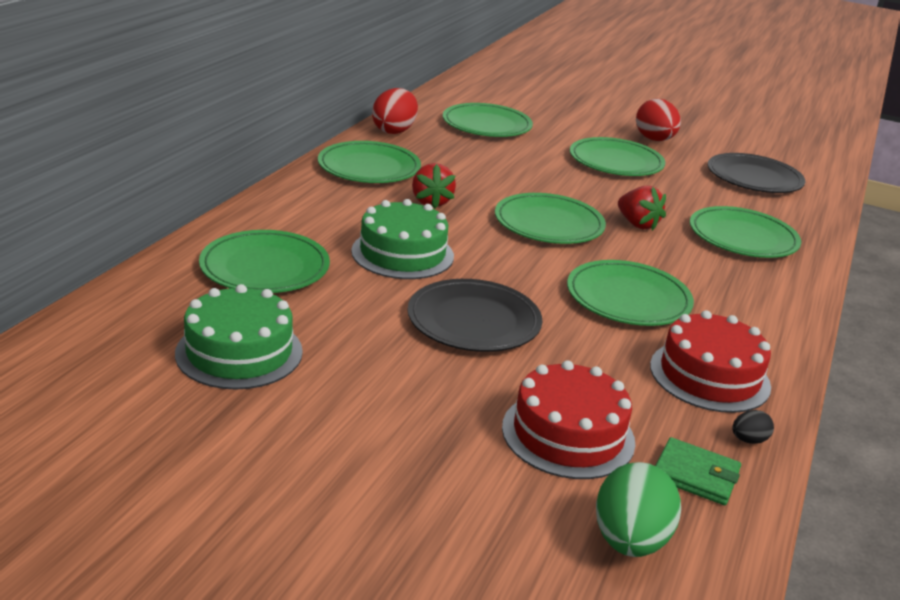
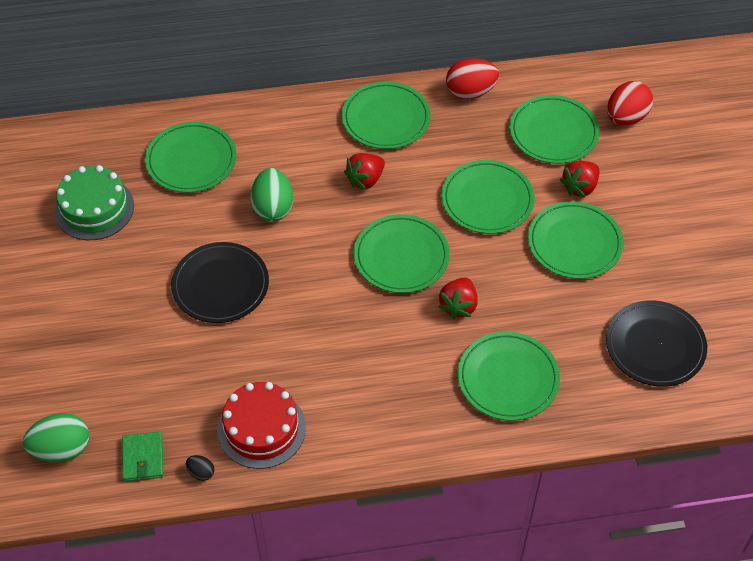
camera: 60 degrees right, 25 degrees up
(402, 253) = (273, 208): green cake -> green egg
(558, 139) = (580, 187): none -> red strawberry
(568, 434) = (135, 384): red cake -> none
(628, 298) = (327, 348): green plate -> green plate (487, 200)
(654, 140) = (663, 246): red egg -> red egg (626, 117)

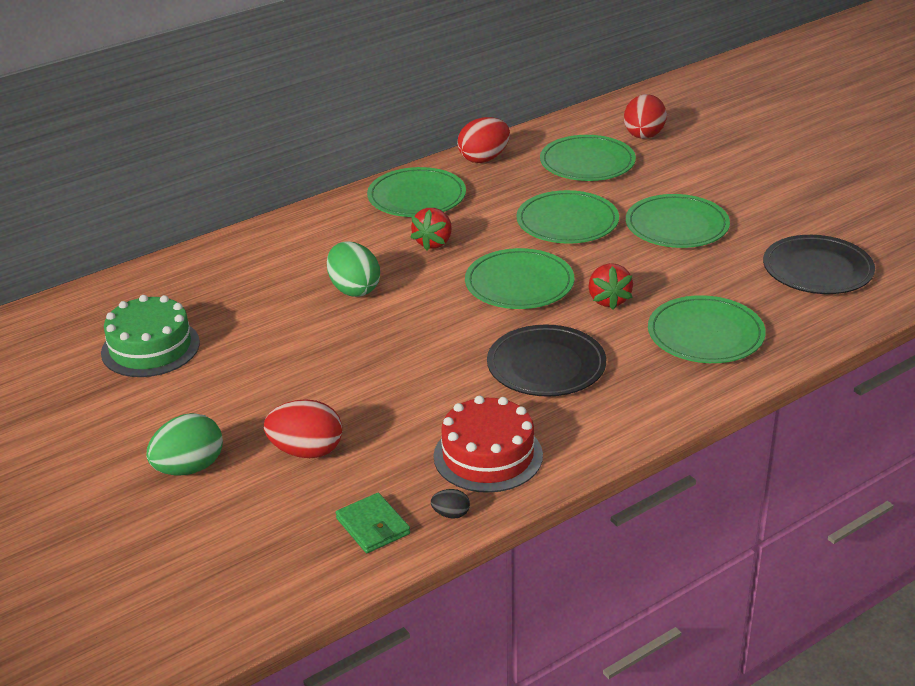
camera: 25 degrees left, 20 degrees down
(62, 449) = (267, 553): green egg -> green egg (189, 468)
(141, 364) = (306, 451): none -> red egg
(191, 160) = (234, 281): green plate -> none
(220, 285) = (346, 362): black plate -> black plate (546, 365)
(580, 187) = (646, 189): red strawberry -> none

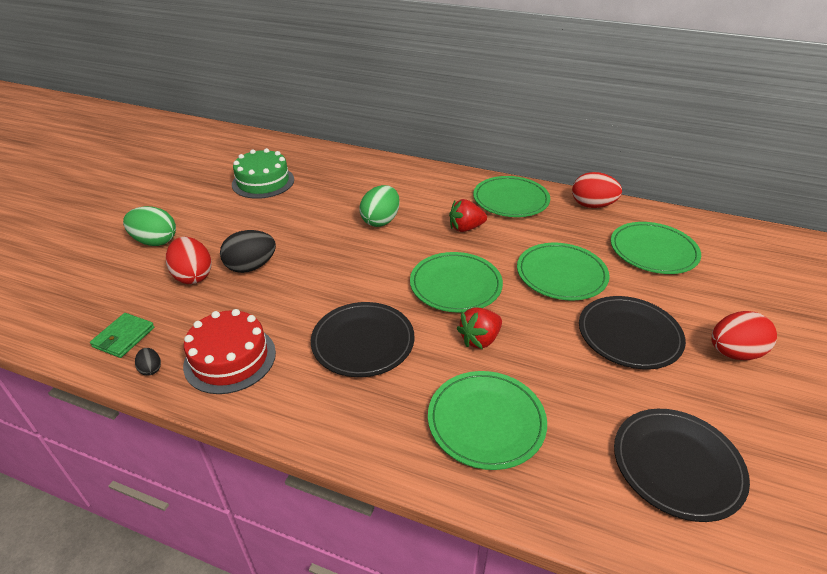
camera: 55 degrees right, 5 degrees up
(338, 404) = (251, 267): none -> black egg
(643, 136) = (733, 263): red egg -> red egg (734, 353)
(677, 226) = (629, 335): green plate -> black plate

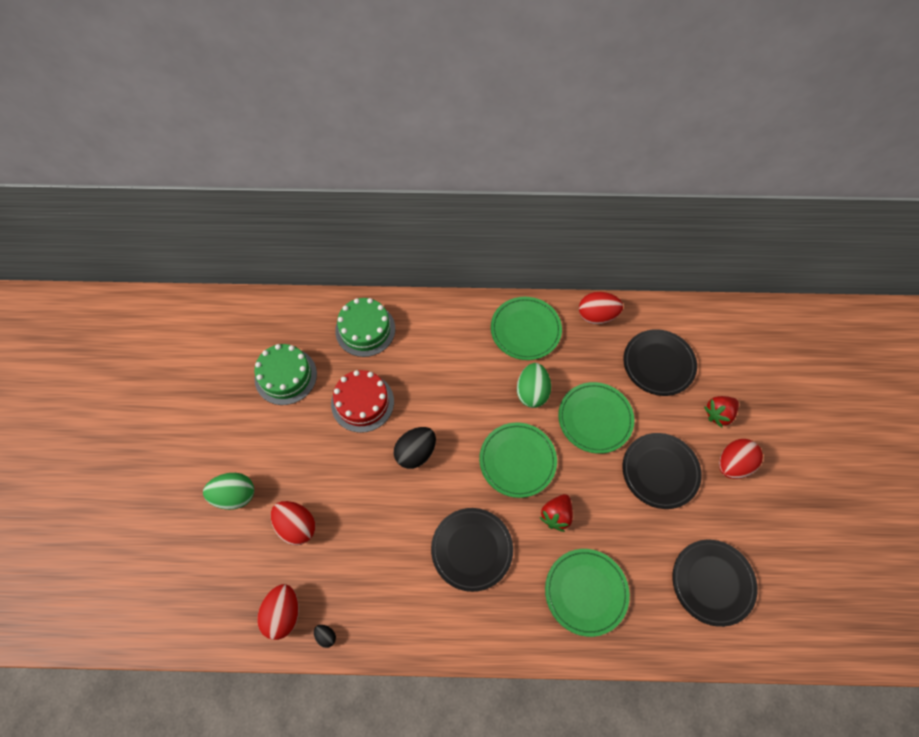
camera: 20 degrees left, 25 degrees up
(124, 337) = (283, 614): green wallet -> red egg
(230, 358) = (380, 603): red cake -> red cake (362, 402)
(251, 267) = (340, 497): black egg -> black egg (416, 452)
(354, 170) = (365, 329): none -> green cake
(381, 221) = (423, 398): green egg -> green egg (532, 392)
(465, 228) = (500, 384): red strawberry -> red strawberry (718, 414)
(653, 251) = (658, 364): green plate -> black plate

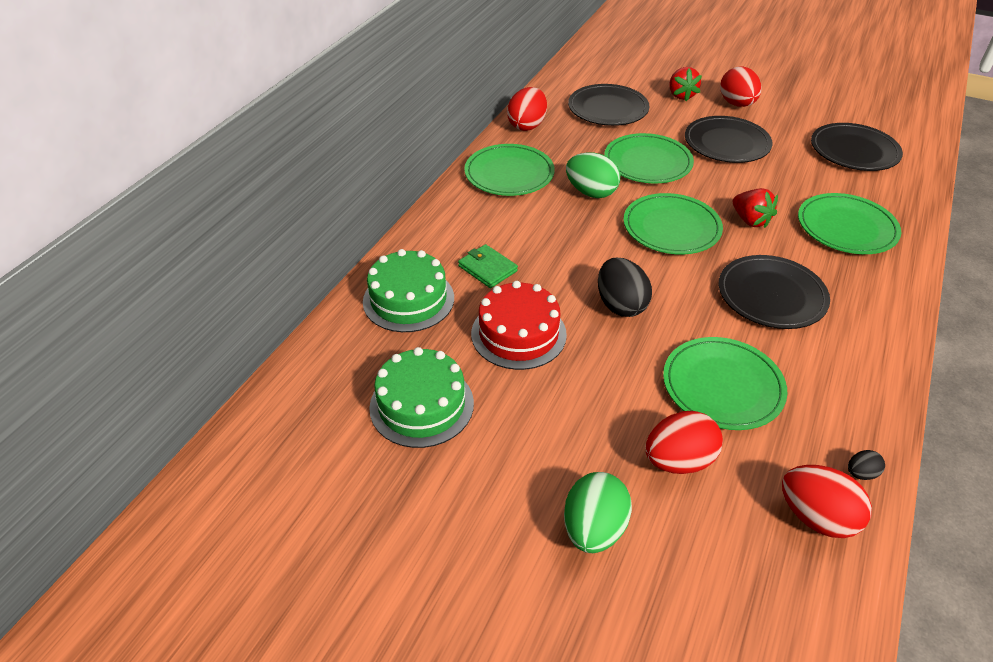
camera: 65 degrees left, 20 degrees down
(367, 537) = (722, 386): none -> green plate
(414, 360) = (487, 268): none -> green wallet

